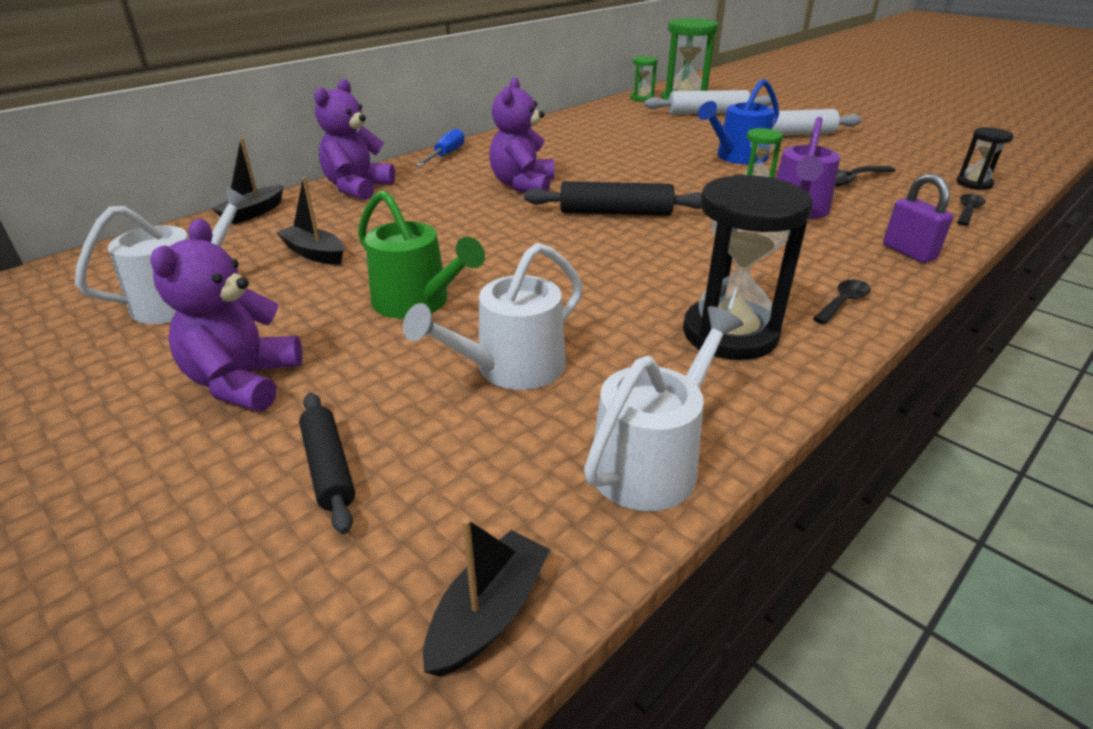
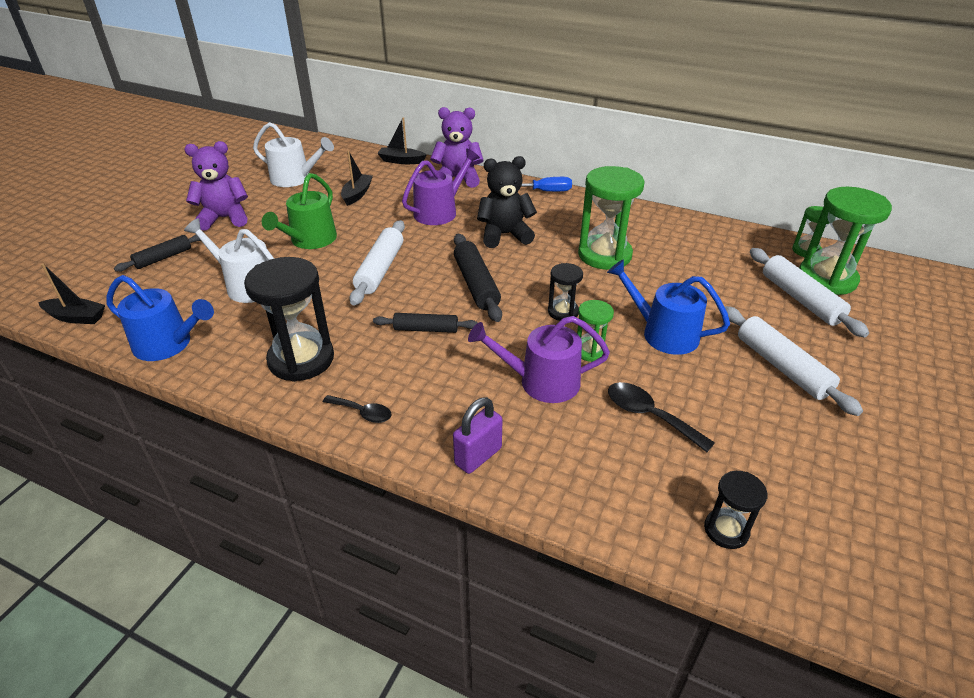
camera: 70 degrees right, 5 degrees up
(431, 209) = (439, 212): none -> purple watering can
(523, 185) = (504, 235): purple teddy bear -> black teddy bear
(544, 260) = (380, 269): none -> white rolling pin
(599, 153) = (604, 255): none -> green hourglass
(651, 461) = (168, 344): white watering can -> blue watering can
(688, 184) = (563, 312): none -> black hourglass
(692, 249) = (426, 329): none -> black rolling pin
(968, 211) = (620, 513): black spoon -> none

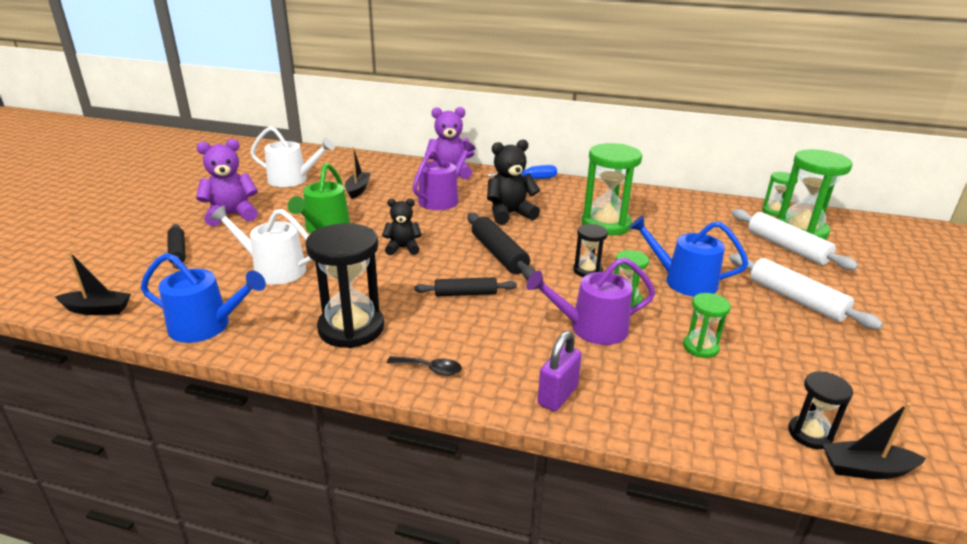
camera: 10 degrees left, 10 degrees down
(163, 258) = (178, 252): black rolling pin -> black rolling pin turned 60 degrees counterclockwise
(380, 269) = (403, 248): white rolling pin -> black teddy bear
(401, 161) = (391, 161): black boat -> black boat (866, 469)
(649, 416) = (700, 347): black spoon -> green hourglass

